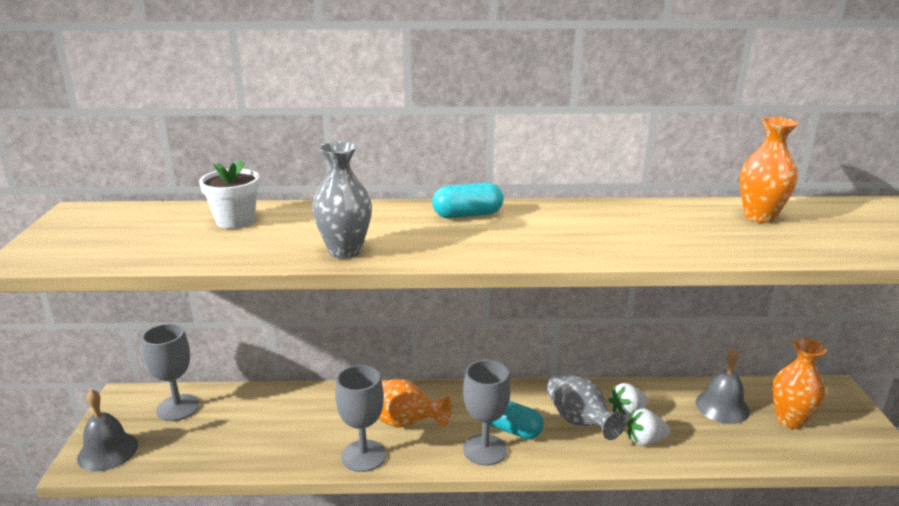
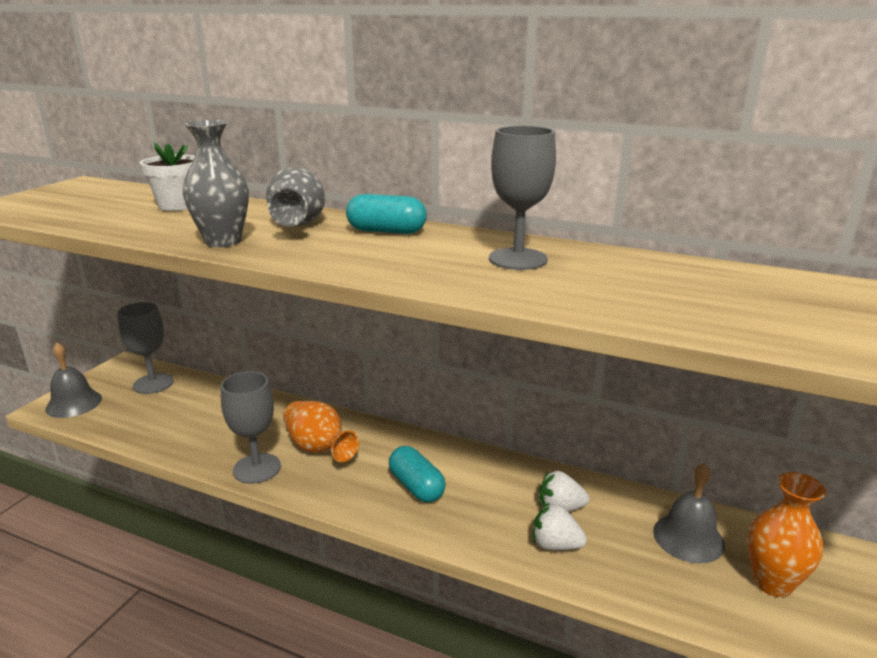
camera: 25 degrees right, 0 degrees up
(485, 450) = (372, 498): grey goblet -> grey goblet (517, 259)
(579, 421) = (497, 501): grey vase -> grey vase (298, 225)
(759, 217) = (740, 286): orange vase -> none

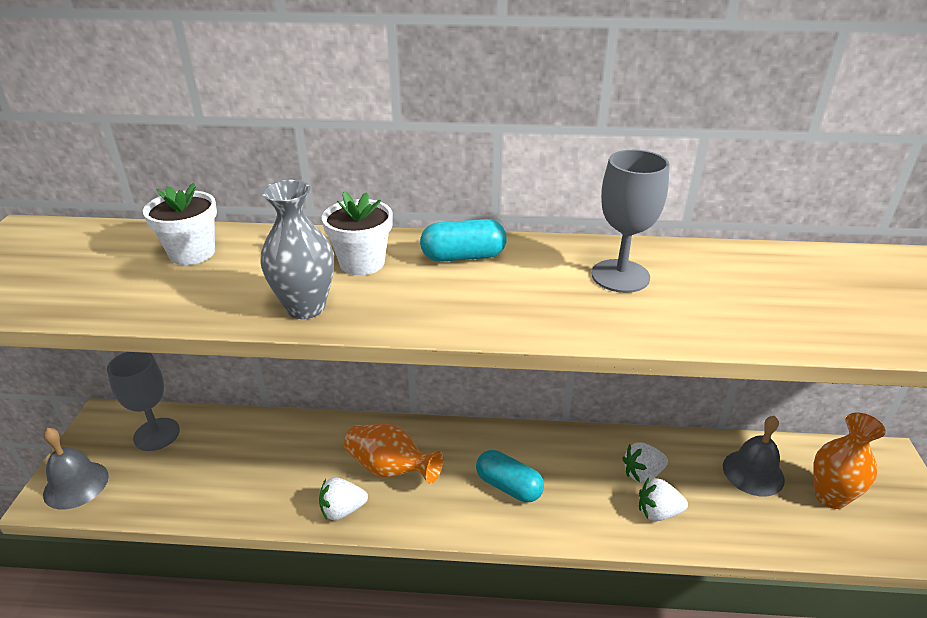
camera: 20 degrees left, 10 degrees up
(257, 468) = (342, 510): grey goblet -> white strawberry
(298, 225) = (362, 263): grey vase -> white flower pot

